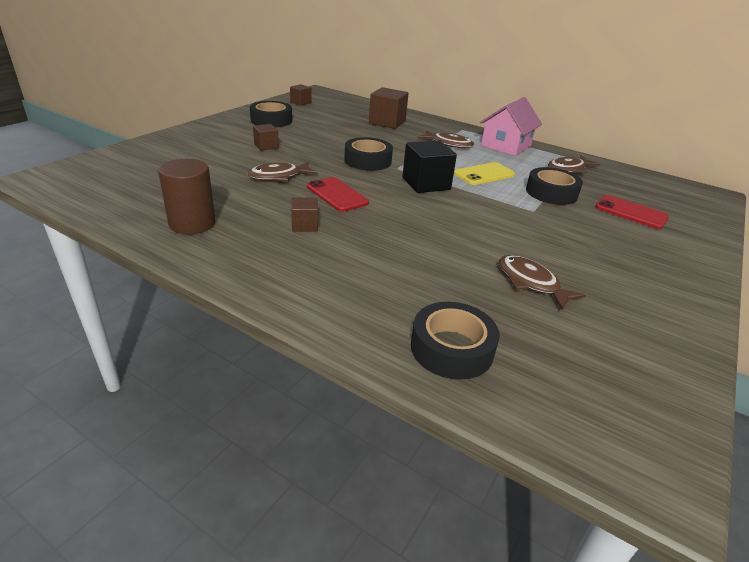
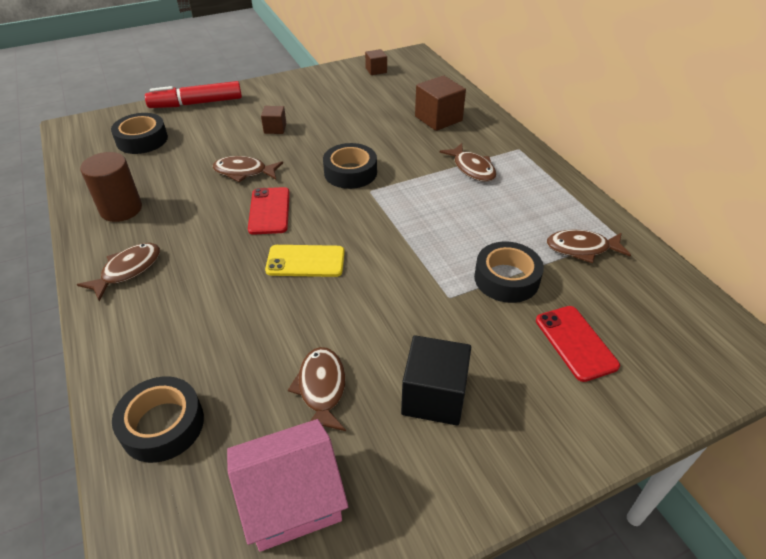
camera: 35 degrees right, 10 degrees up
(165, 141) = (196, 103): none -> red marker
(264, 262) = (128, 270): none -> brown fish
(271, 120) = (317, 92): black tape -> black tape (142, 140)
(304, 225) = (201, 240): brown cube -> none
(426, 183) = (374, 221): black cube -> black cube (434, 396)
(484, 174) = (457, 226): yellow phone -> yellow phone (305, 261)
(506, 146) = (543, 189): pink house -> pink house (291, 499)

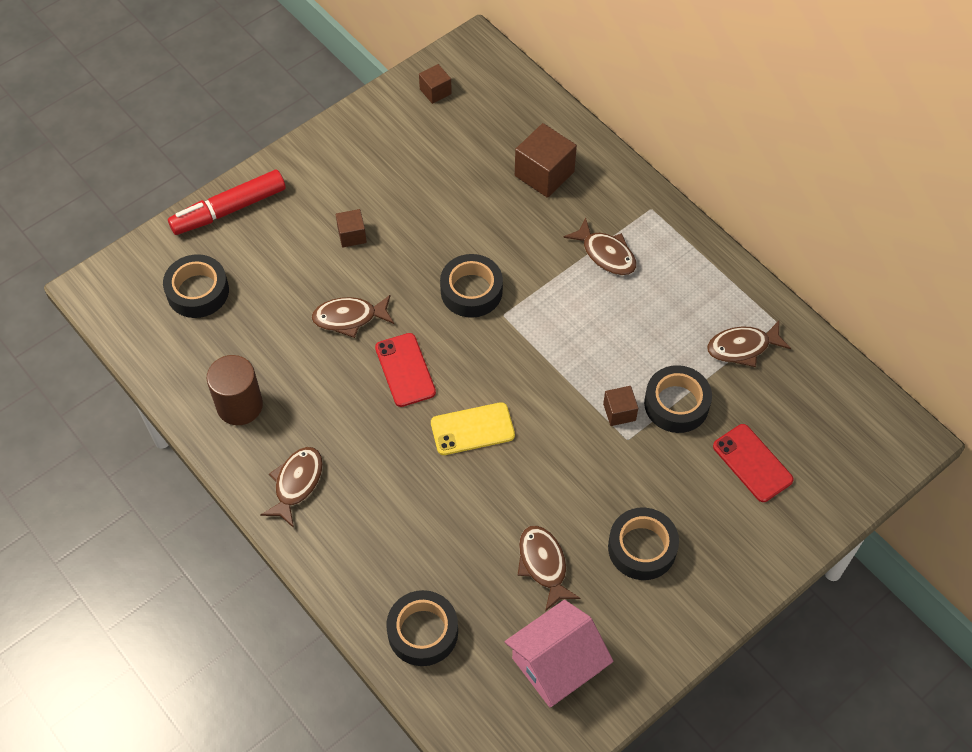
camera: 15 degrees left, 15 degrees up
(434, 396) = (642, 548): black cube -> black tape
(448, 274) = (619, 412): none -> brown cube

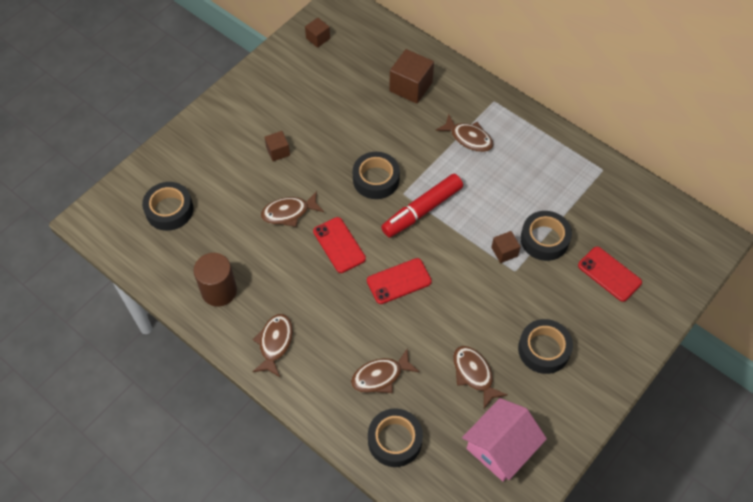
camera: 10 degrees left, 0 degrees up
(229, 210) = (181, 146): red marker -> red marker (422, 210)
(472, 429) = (399, 281): yellow phone -> red phone
(742, 347) = (582, 191): brown fish -> brown fish (380, 376)

